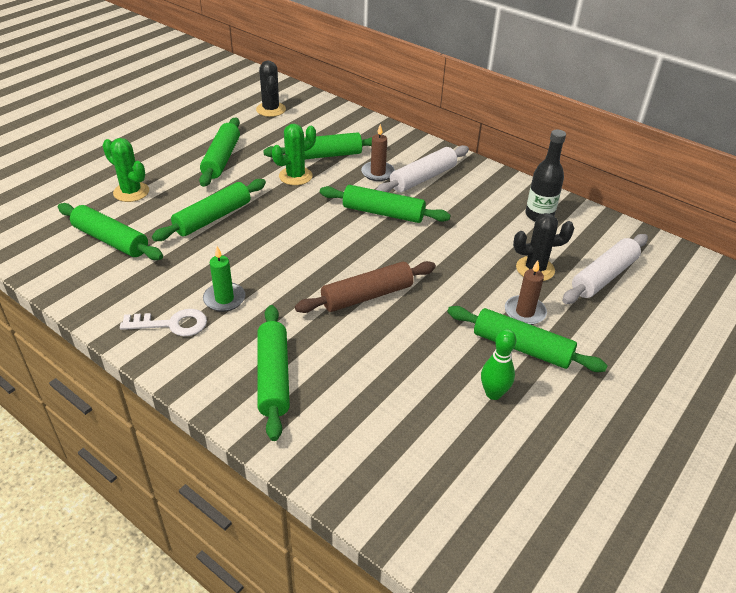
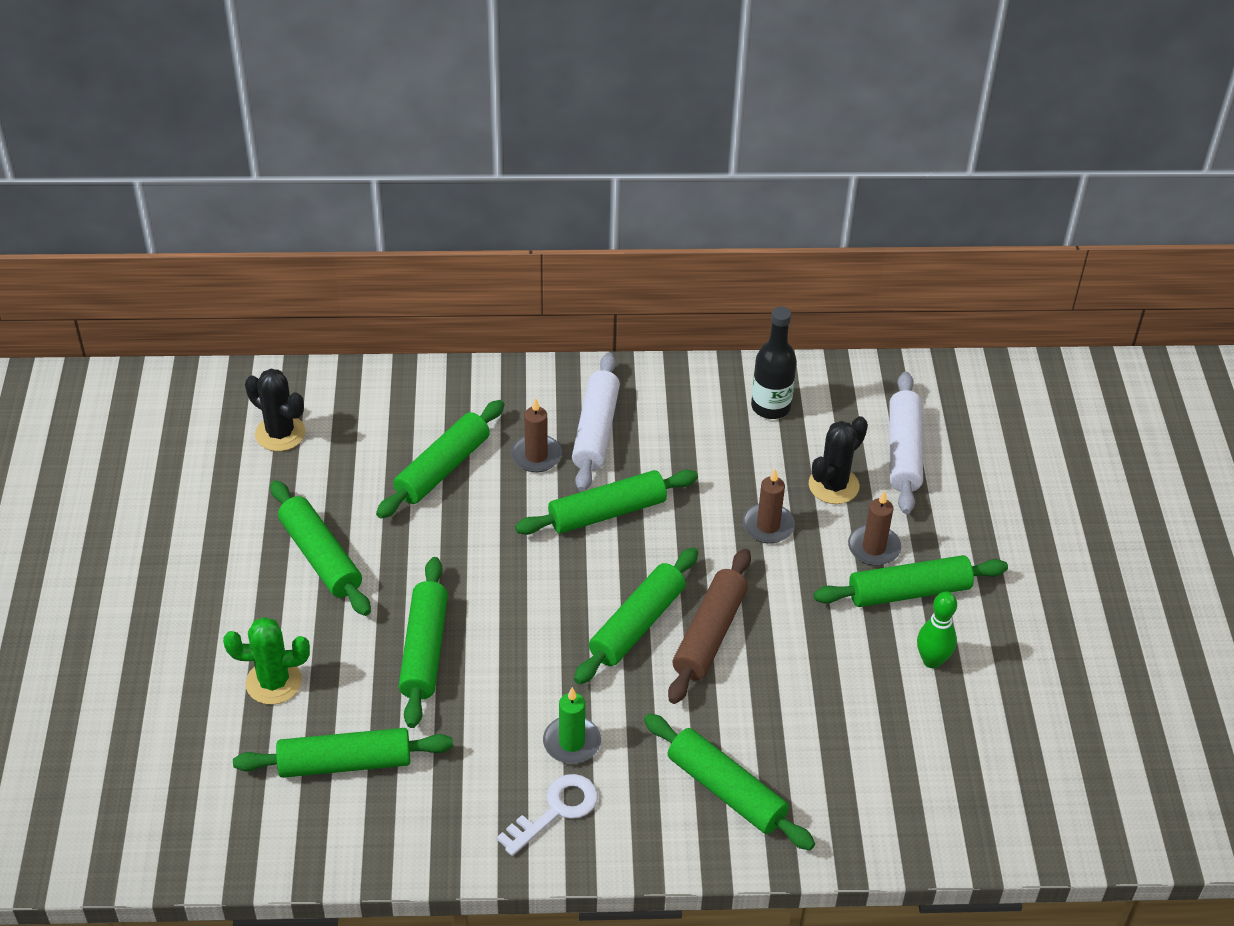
camera: 40 degrees left, 5 degrees up
(295, 176) = (446, 524): green cactus -> none
(332, 268) = (637, 625): none -> green rolling pin
(468, 266) = (768, 526): none -> brown candle

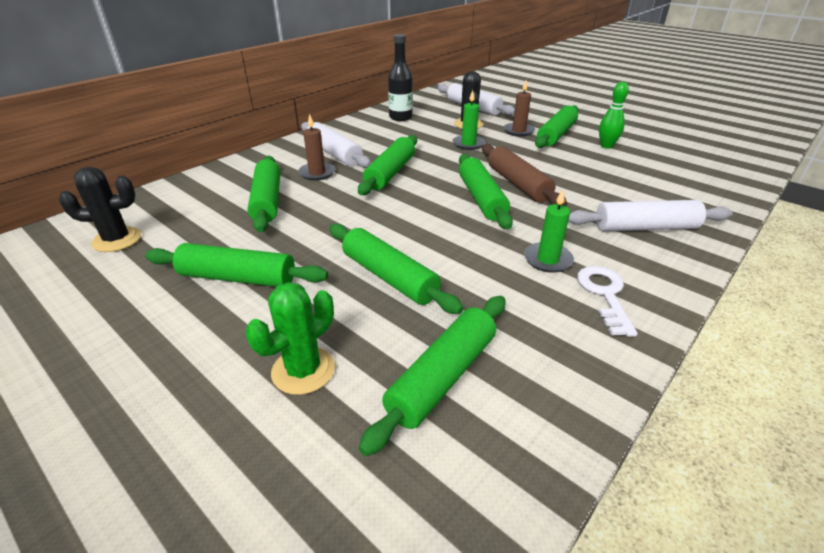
camera: 45 degrees left, 10 degrees down
(726, 790) = (645, 227): green rolling pin -> white rolling pin
(768, 526) = (468, 144): brown candle -> green candle

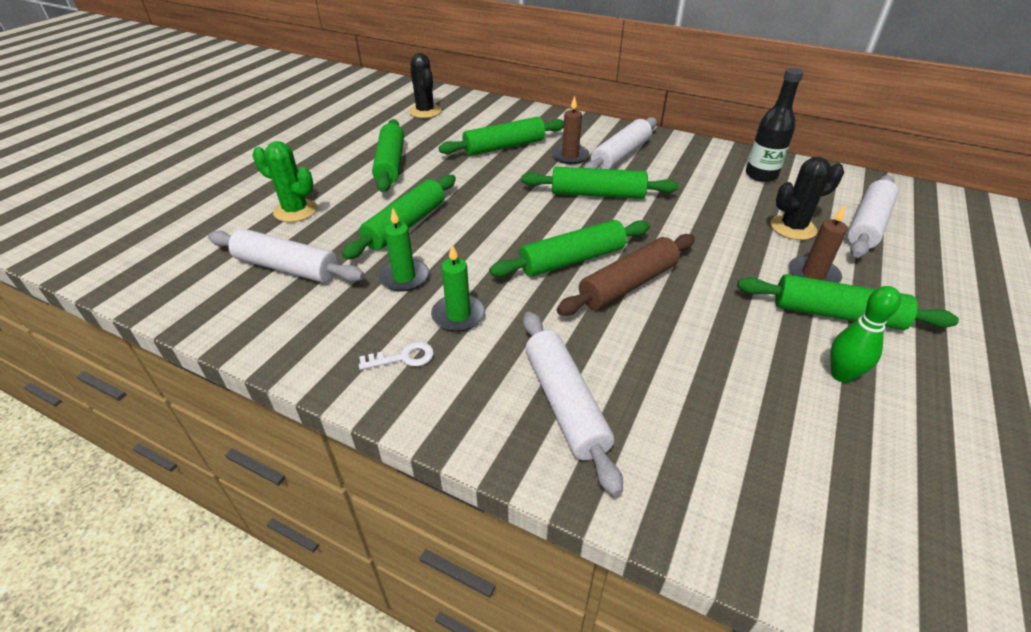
camera: 75 degrees right, 5 degrees up
(442, 377) = (287, 267): green rolling pin -> white rolling pin
(468, 144) = (721, 235): green candle -> green candle (404, 277)
(604, 294) = (403, 358): white key -> white key, size x0.66

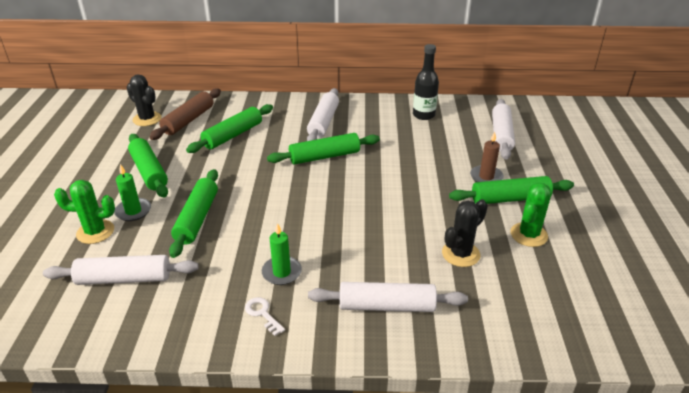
camera: 25 degrees left, 5 degrees down
(403, 358) = (262, 314): white key -> white key turned 90 degrees counterclockwise
(404, 277) = (224, 258): green candle -> green candle (133, 211)
(565, 403) = (386, 306): white rolling pin -> white rolling pin turned 45 degrees counterclockwise
(570, 156) = (287, 131): brown candle -> none
(572, 260) = (335, 210): green rolling pin -> none
(628, 284) = (381, 216): brown rolling pin -> brown rolling pin (189, 120)
(793, 228) = (460, 148): black cactus -> black cactus (460, 254)
(841, 375) = (528, 235): green bowling pin -> green cactus

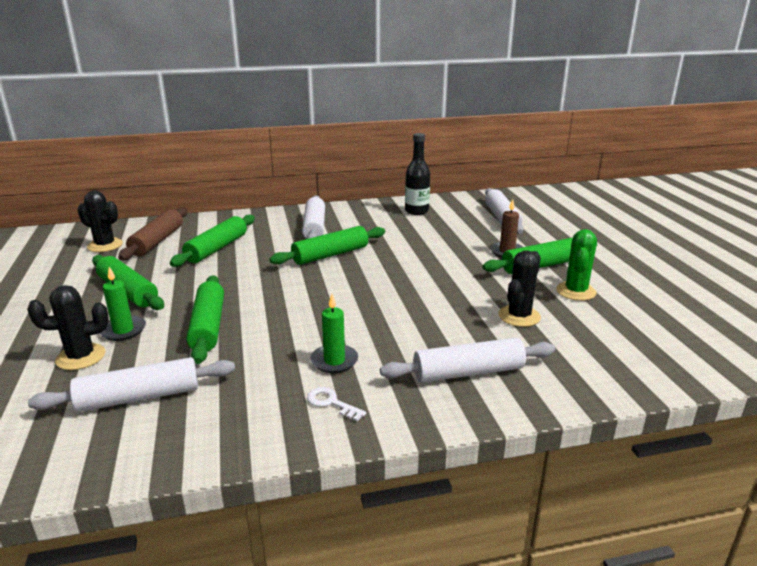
camera: 15 degrees left, 10 degrees down
(95, 232) = (80, 357): green cactus -> black cactus

